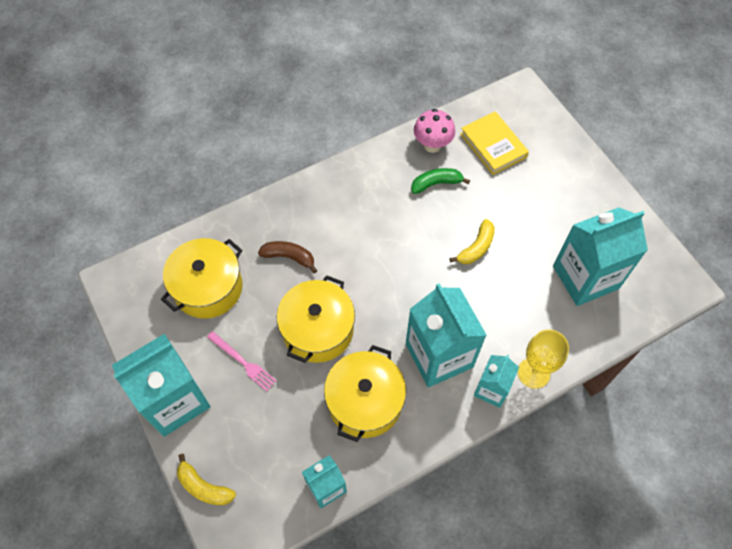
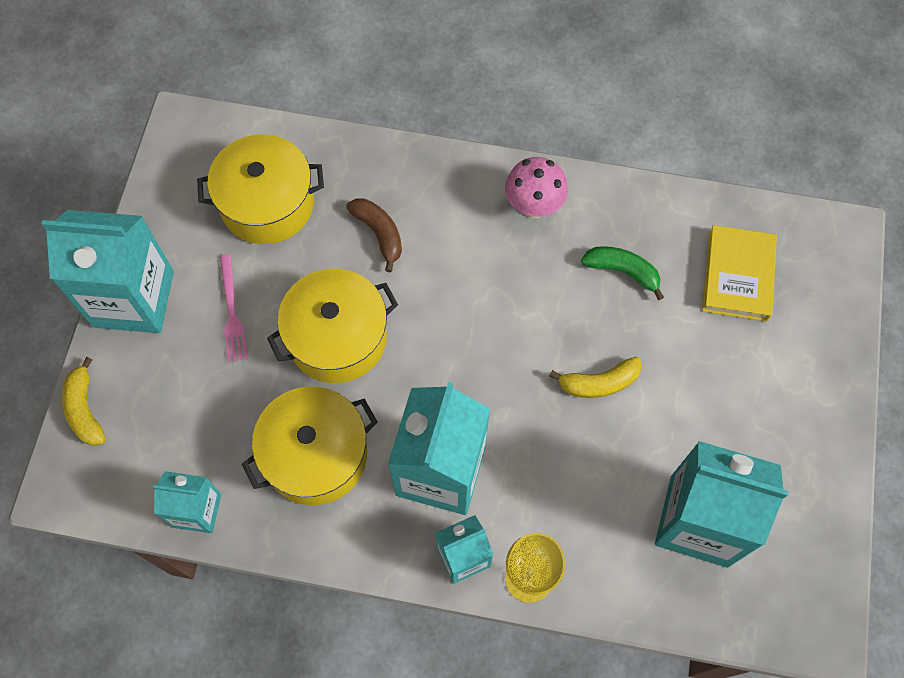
camera: 40 degrees right, 5 degrees up
(432, 145) = (661, 222): pink mushroom -> pink mushroom (533, 206)

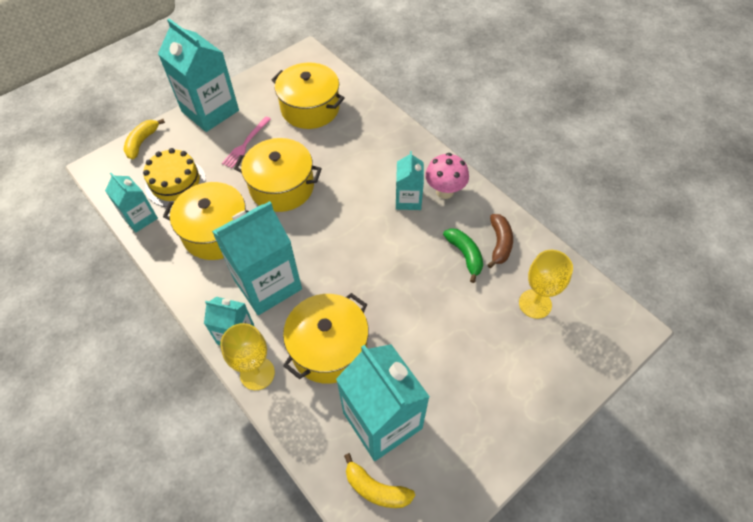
camera: 40 degrees right, 10 degrees down
(194, 431) = (175, 183): none -> yellow cake
(379, 234) = (350, 154): brown banana -> brown banana (499, 244)
(502, 246) = (408, 199): none -> turquoise carton
(577, 489) = (329, 348): none -> yellow pot
(599, 383) = (395, 302): yellow banana -> yellow banana (376, 489)
(737, 276) = (535, 304): yellow book -> yellow goblet

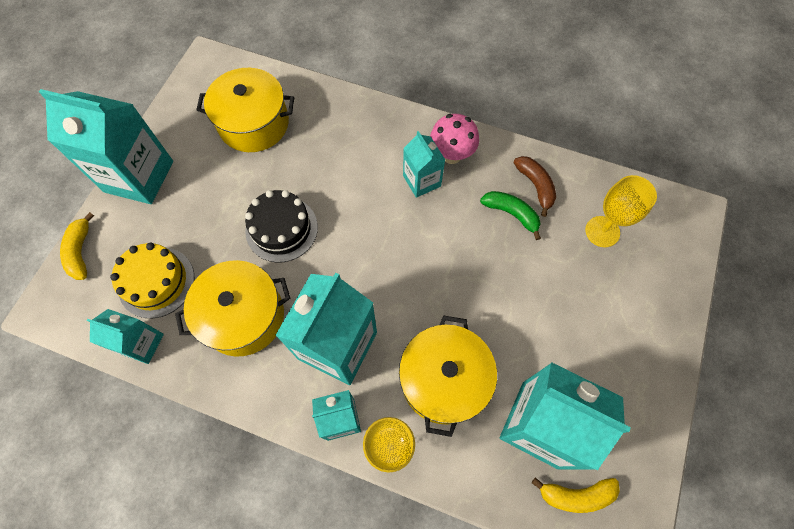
camera: 30 degrees left, 10 degrees up
(246, 144) = (208, 197): pink fork -> none
(282, 187) = (281, 229): yellow pot -> black cake

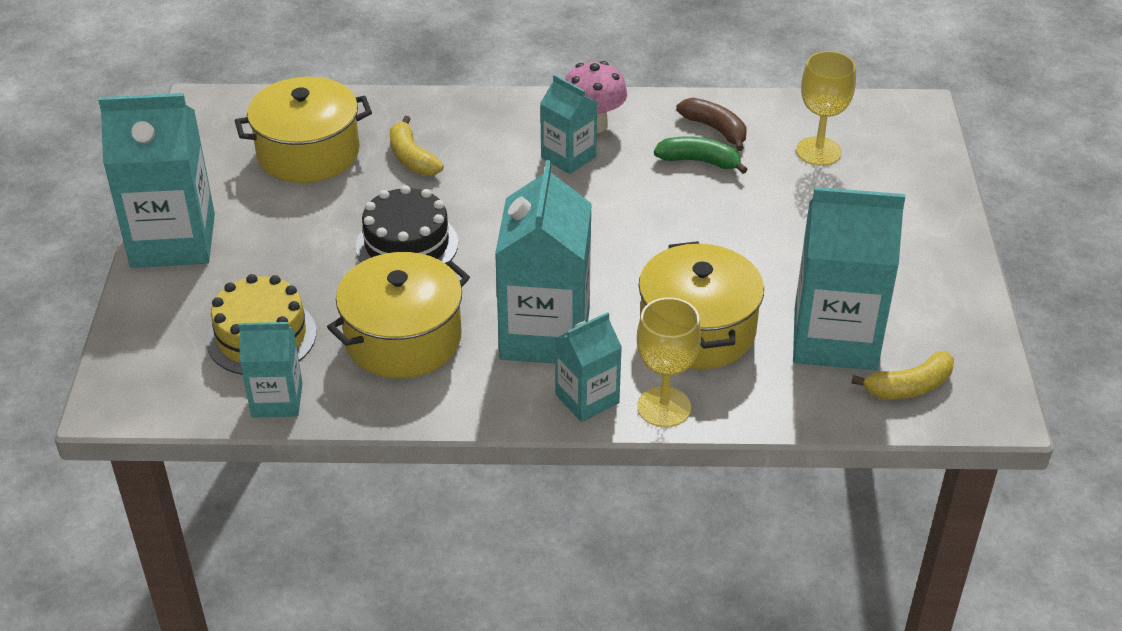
camera: 20 degrees left, 25 degrees down
(81, 251) = (132, 334): yellow banana -> yellow banana (412, 158)

